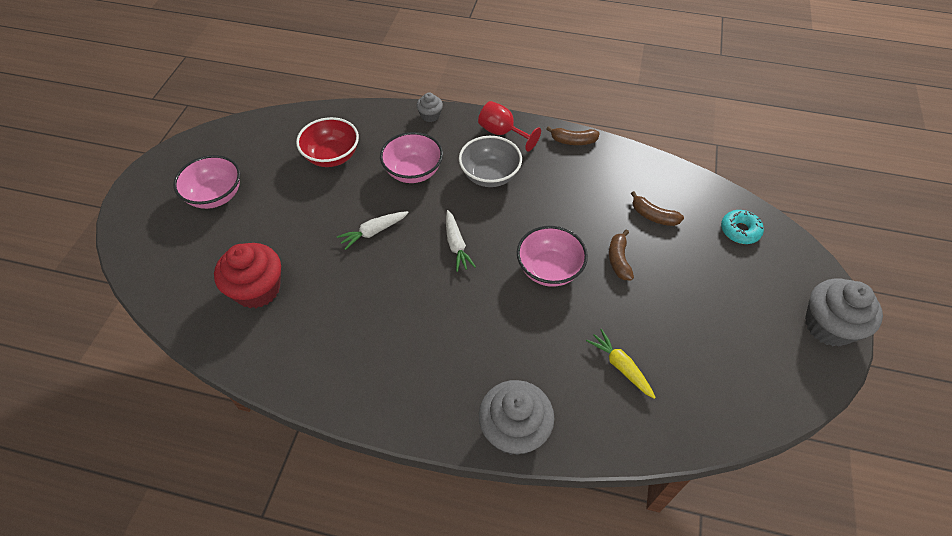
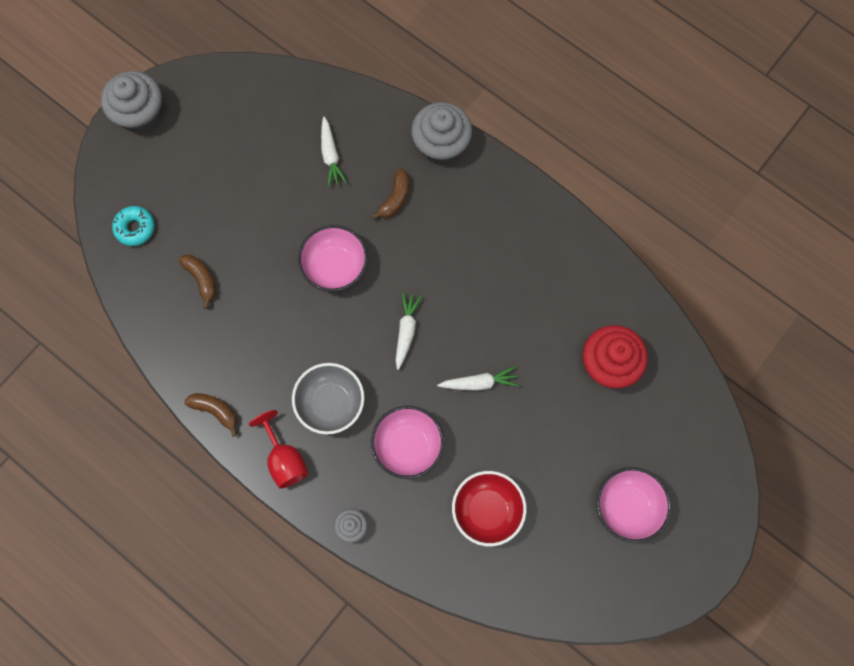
camera: 155 degrees left, 20 degrees up
(618, 260) = (267, 248): brown banana -> brown banana (395, 198)
(621, 367) = (330, 155): yellow carrot -> white carrot

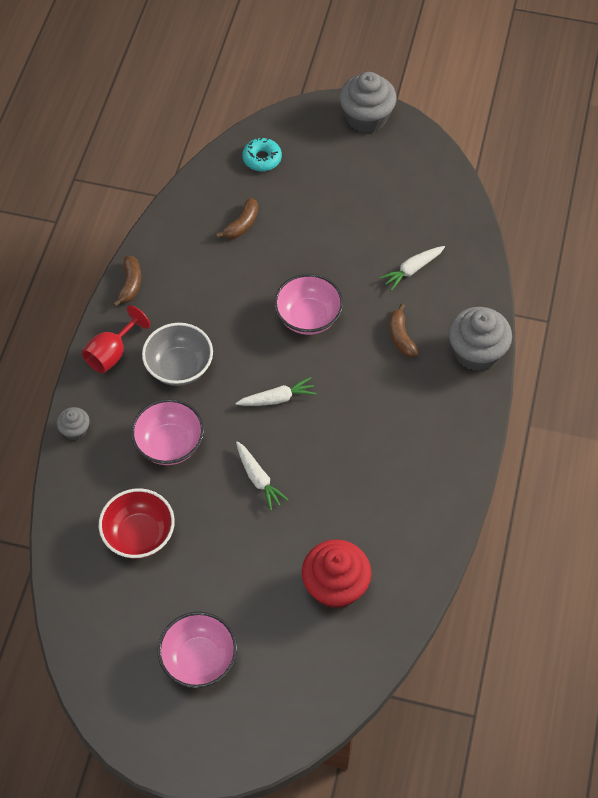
camera: 65 degrees right, 15 degrees down
(395, 198) = (401, 337): brown banana -> brown banana turned 75 degrees clockwise

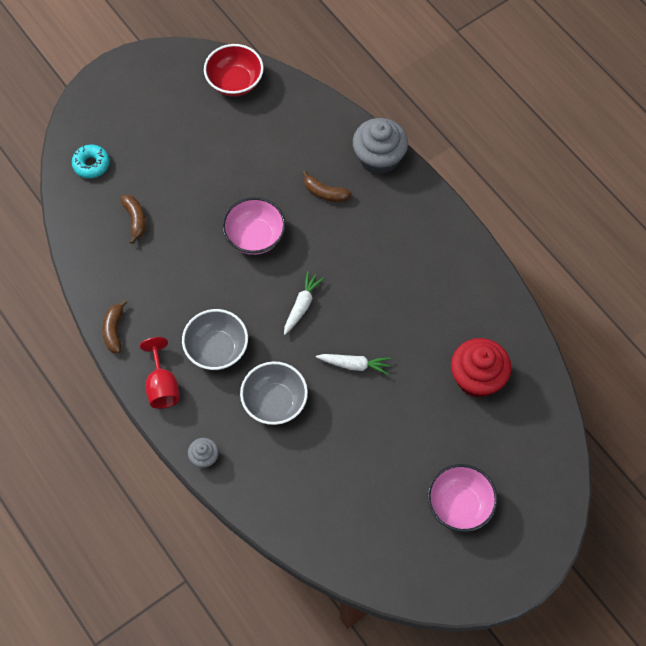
camera: 50 degrees left, 5 degrees up
(130, 284) = (114, 330): brown banana -> brown banana turned 135 degrees counterclockwise
(139, 535) = (330, 475): red bowl -> red bowl (235, 82)
(169, 444) = (274, 402): pink bowl -> grey bowl
(366, 117) = (124, 74): grey cupcake -> none
(412, 269) = (278, 144): white carrot -> none

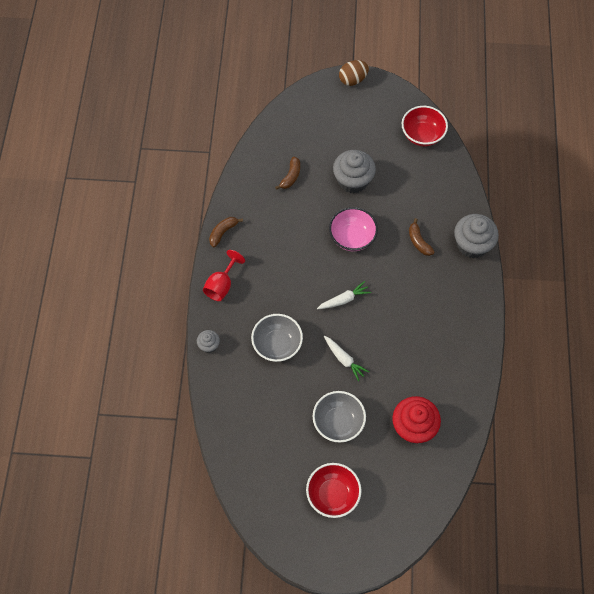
camera: 40 degrees right, 0 degrees up
(91, 164) = (294, 126): turquoise donut -> none
(112, 73) = (353, 80): none -> brown egg
(204, 178) = (353, 180): none -> grey cupcake
(217, 349) = (271, 287): grey bowl -> grey bowl (338, 422)
(459, 505) = (333, 494): pink bowl -> red bowl

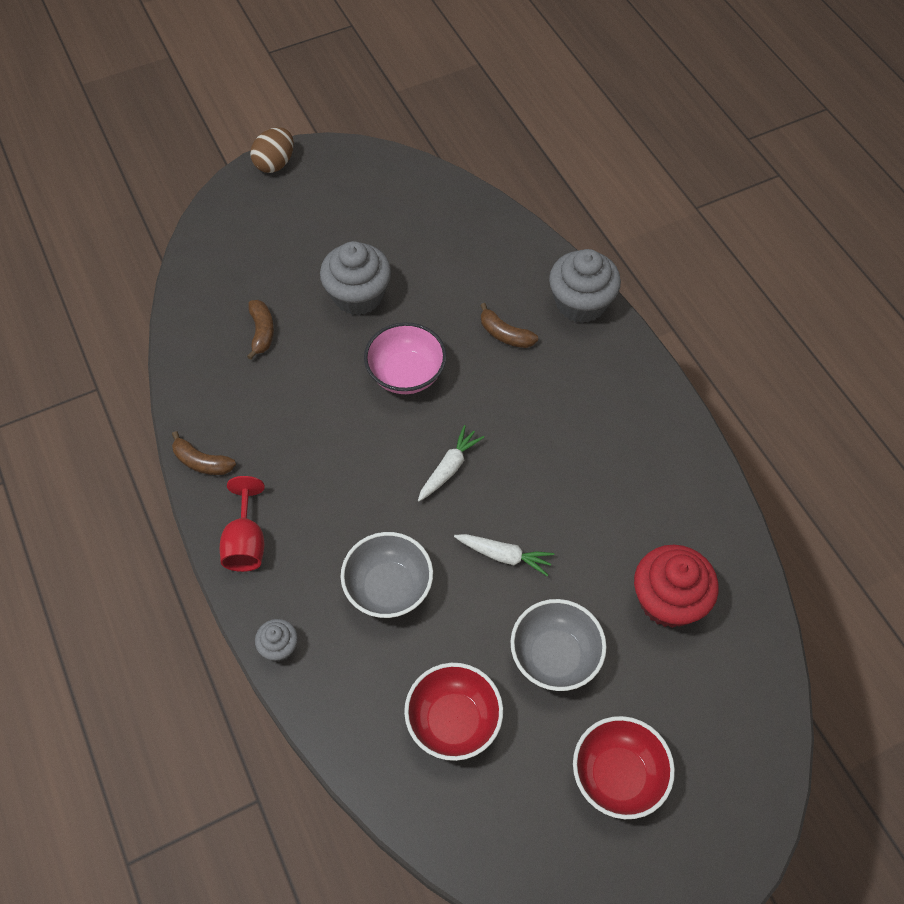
camera: 30 degrees left, 5 degrees down
(223, 232) = (202, 462): brown banana -> brown banana turned 75 degrees counterclockwise
(422, 135) = (419, 193): red bowl -> red bowl (453, 721)

